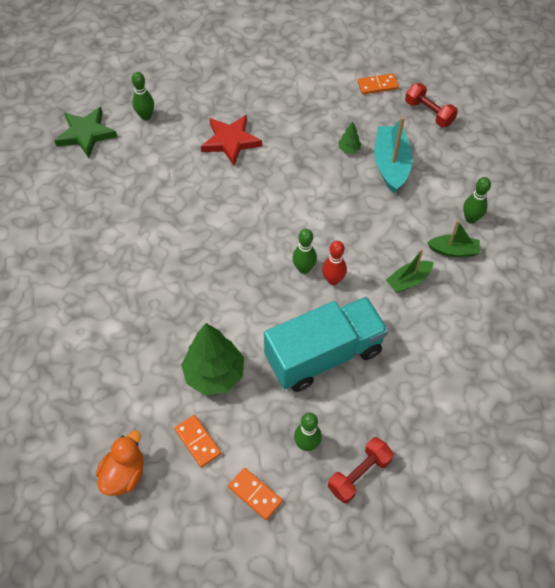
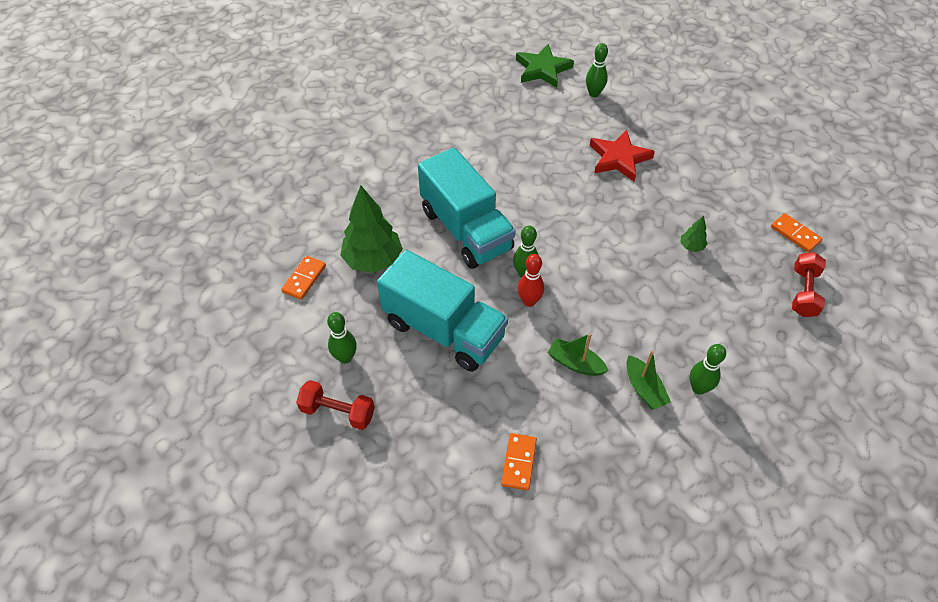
camera: 60 degrees right, 5 degrees down
(124, 474) = (250, 246): orange duck -> none
(229, 286) = (466, 230): none -> turquoise truck
(255, 494) = (277, 341): orange domino -> orange domino (519, 462)
(391, 165) = (704, 289): turquoise boat -> none

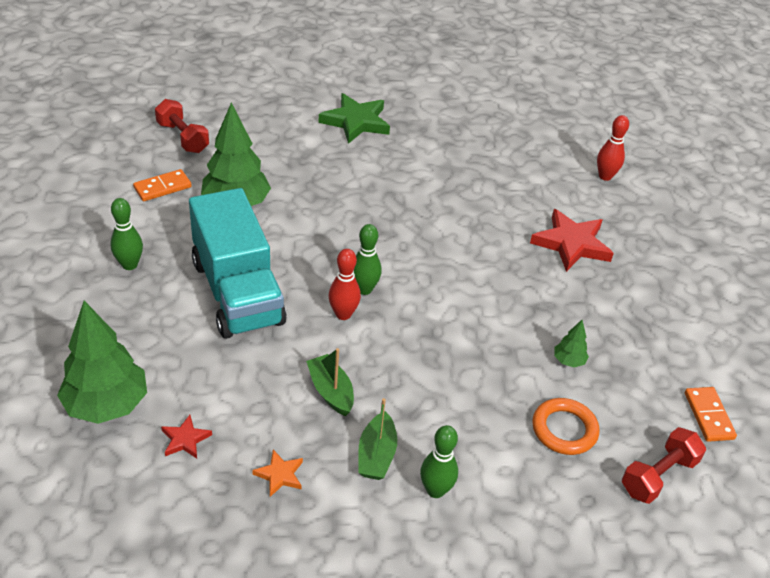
camera: 30 degrees right, 10 degrees down
(338, 412) = (77, 302): red dumbbell -> red dumbbell (183, 138)
(442, 475) = (107, 405): none -> green tree
(466, 230) = (347, 224): turquoise truck -> none
(519, 462) = (185, 439): orange domino -> red star
(542, 69) = (571, 132): green star -> green star (356, 122)
(594, 93) = (605, 176): green bowling pin -> red bowling pin
(601, 444) = (279, 475): none -> orange star
(730, 296) = (564, 429): none -> orange ring

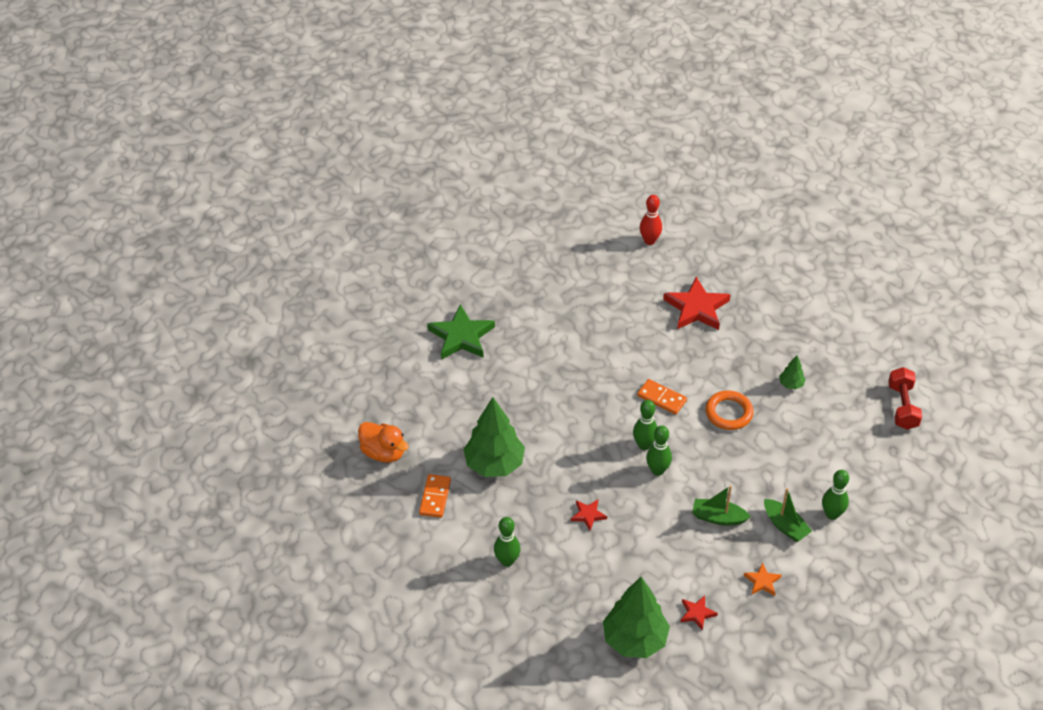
camera: 45 degrees left, 5 degrees up
(183, 138) = (383, 452): red dumbbell -> orange duck
(237, 292) = (588, 515): turquoise truck -> red star
(343, 314) = (657, 470): red bowling pin -> green bowling pin
(564, 429) = (838, 424): orange ring -> orange ring (729, 413)
(709, 416) = (882, 351): orange domino -> orange domino (662, 398)

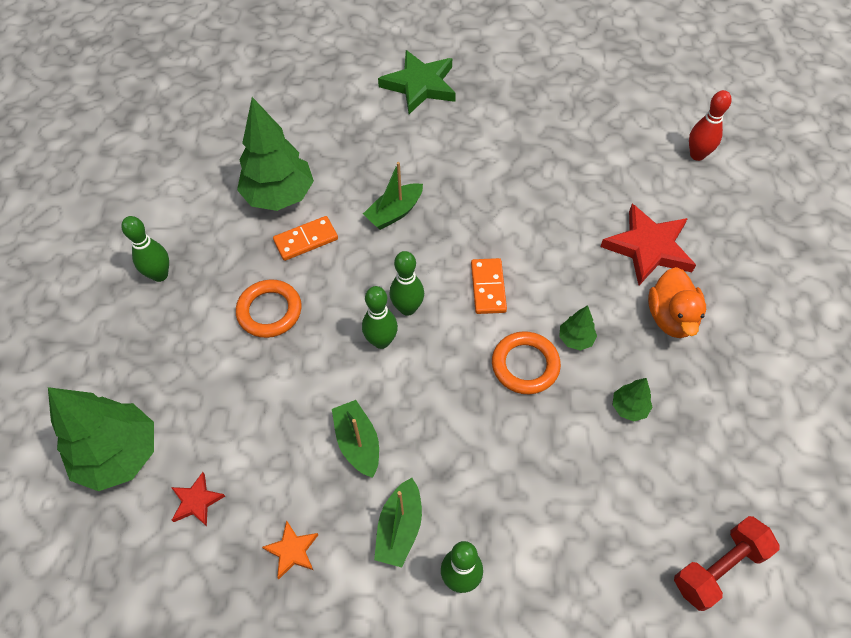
camera: 55 degrees right, 10 degrees up
(383, 452) = (231, 110): orange duck -> orange duck (671, 317)
(435, 497) = (203, 175): orange domino -> orange domino (306, 240)
(563, 411) = (394, 212): none -> green boat
(588, 515) = (269, 311): red star -> orange ring
(730, 380) = (575, 339): none -> green tree

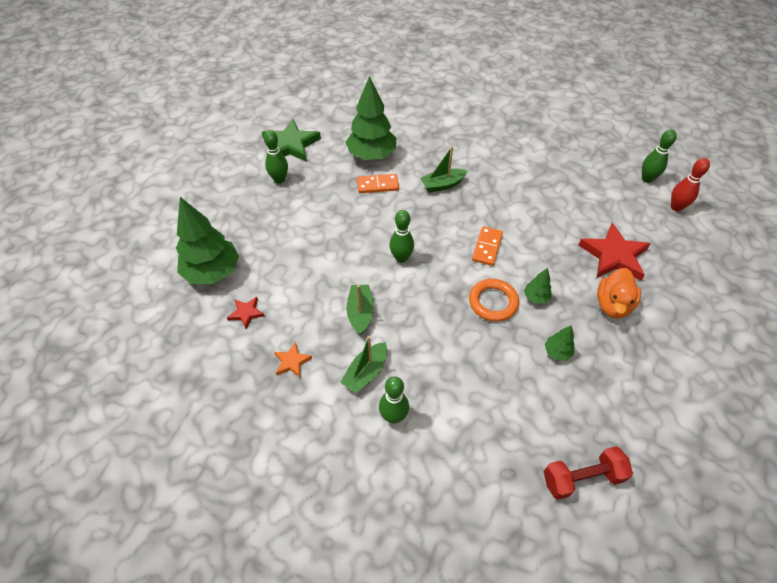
camera: 20 degrees right, 5 degrees down
(269, 311) = (337, 219): orange ring -> none
(407, 308) = (427, 244): green bowling pin -> green bowling pin (647, 179)
(420, 85) = (491, 115): green star -> green star (291, 145)

